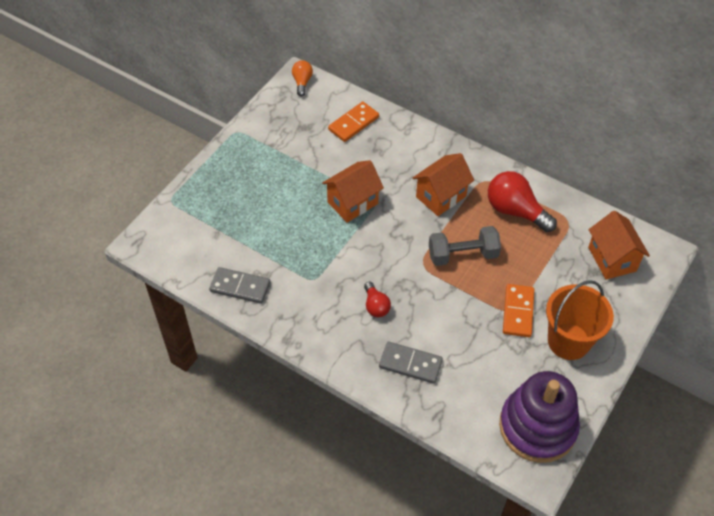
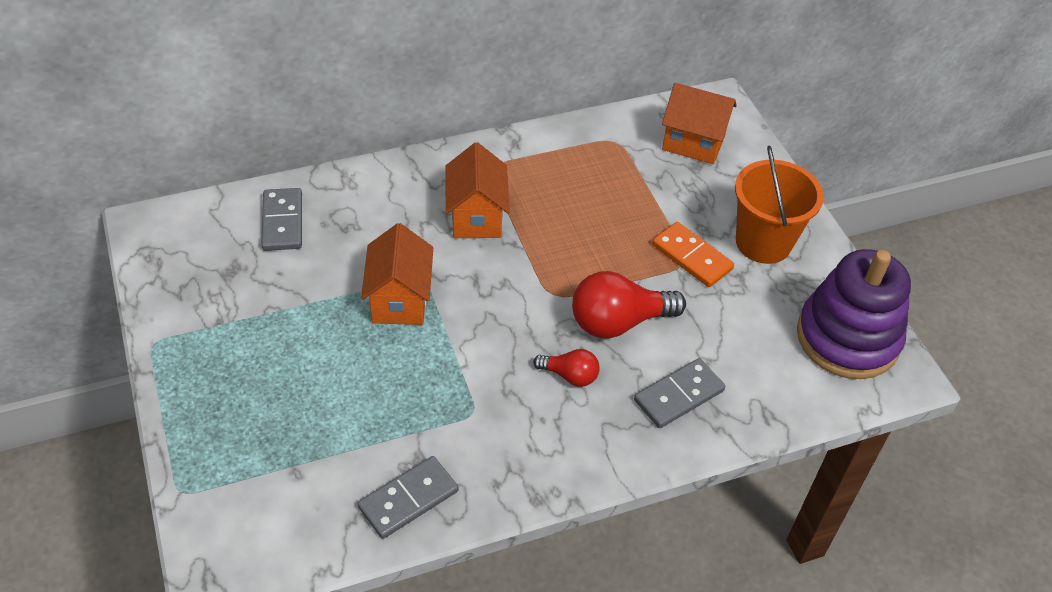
camera: 55 degrees left, 5 degrees down
(302, 82) = (157, 227): orange light bulb -> none
(353, 123) = (283, 222): orange domino -> grey domino
(462, 255) = (574, 252): grey dumbbell -> none
(515, 211) = (560, 171): red light bulb -> red light bulb (618, 322)

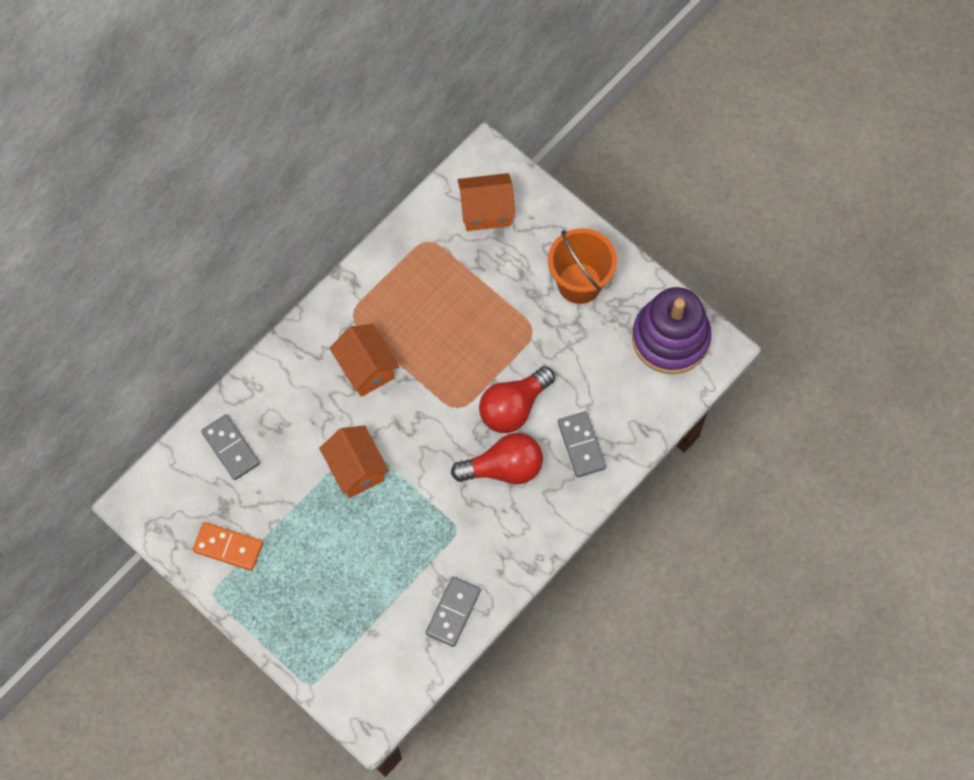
camera: 25 degrees left, 20 degrees up
(570, 375) = (503, 468): red light bulb -> red light bulb, size x1.84
(679, 396) = (581, 445): grey domino -> grey domino turned 45 degrees counterclockwise
(692, 257) = (536, 323): orange domino -> orange domino (228, 547)

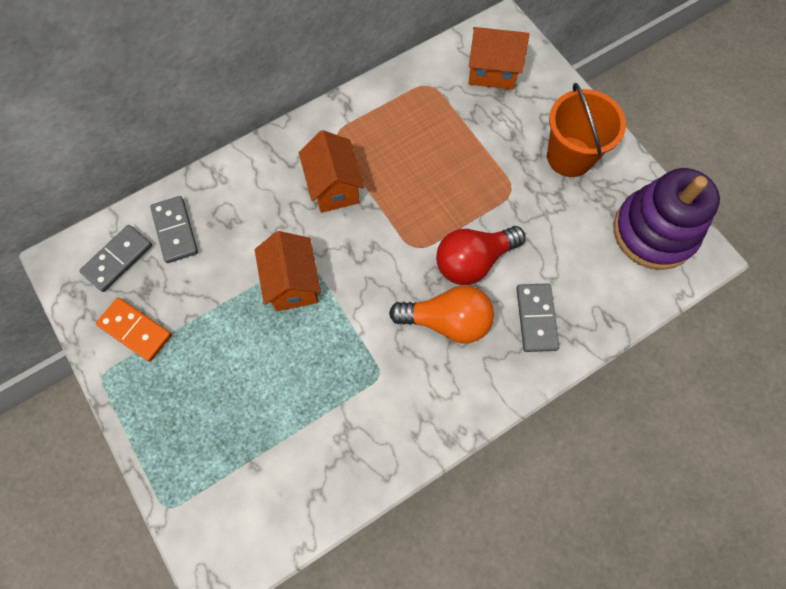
camera: 15 degrees right, 0 degrees up
(453, 612) = (349, 467): grey domino -> grey domino (118, 259)
(503, 468) = (447, 321): red light bulb -> orange light bulb

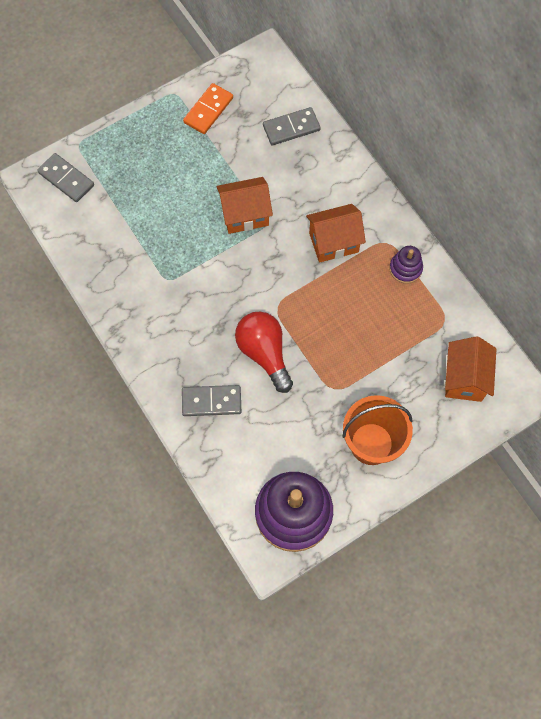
camera: 90 degrees right, 0 degrees up
(118, 259) = (266, 92): grey domino -> grey domino (66, 179)
(368, 118) = (405, 268): none -> purple stacking toy
(447, 321) = (210, 330): orange light bulb -> none

